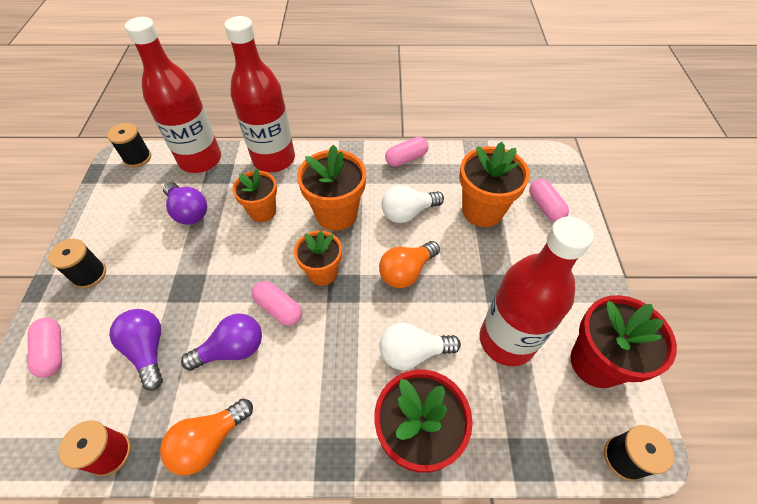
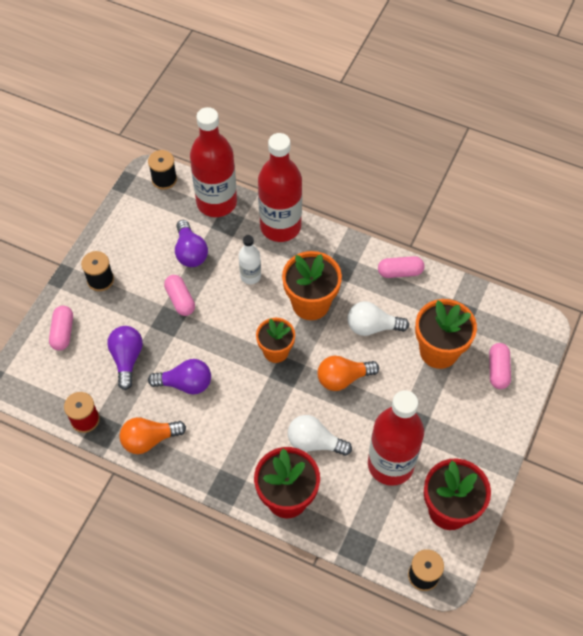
camera: 25 degrees right, 5 degrees up
(262, 211) = (250, 276): orange flower pot -> white bottle
(279, 308) = (230, 366): pink capsule -> pink capsule (180, 300)

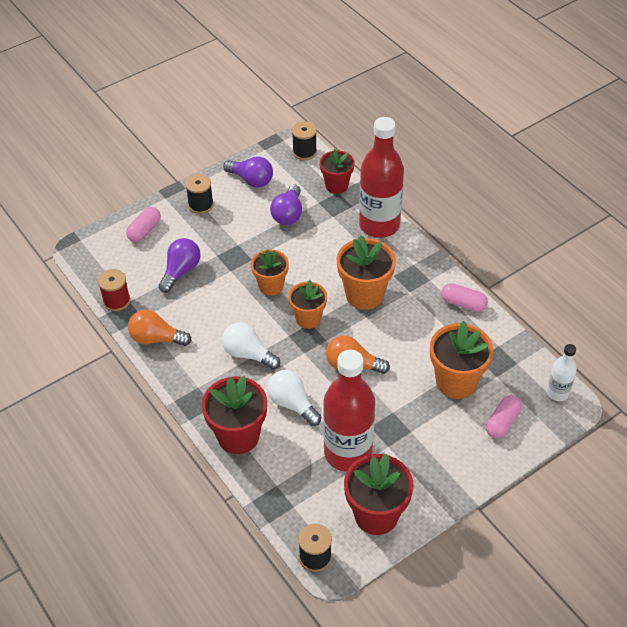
camera: 30 degrees right, 10 degrees down
(180, 300) = (255, 246): pink capsule -> none
(185, 383) = (215, 310): purple light bulb -> purple light bulb (251, 180)
(216, 202) = (336, 185): red bottle -> red flower pot
(221, 334) = (271, 286): none -> orange flower pot
(250, 276) = (326, 252): white bottle -> white bottle (557, 393)
(372, 327) = (407, 336): white light bulb -> white light bulb (248, 354)

